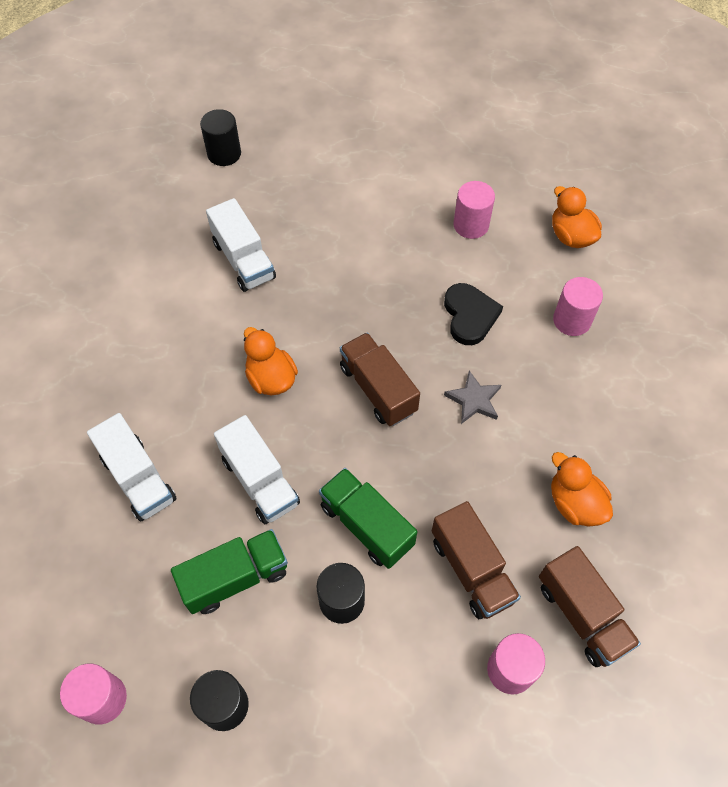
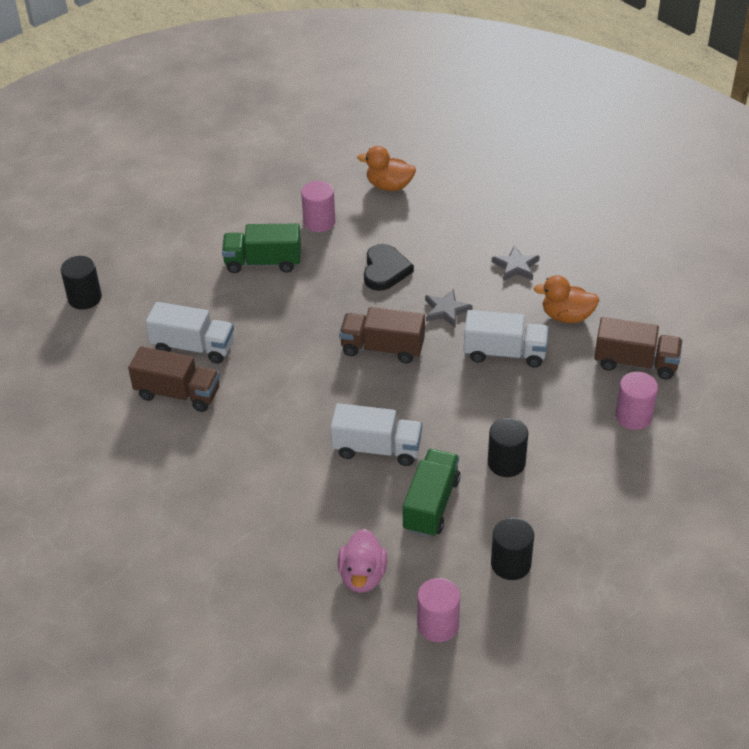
camera: 45 degrees left, 15 degrees down
(108, 589) = (362, 576): none -> pink duck
(138, 478) = (297, 510): white truck -> white truck (504, 353)
(271, 378) = (307, 394): orange duck -> none
(366, 525) = (470, 418): green truck -> green truck (263, 262)
(469, 316) = (385, 270): black heart -> black heart turned 60 degrees clockwise
(471, 569) = (555, 390): brown truck -> brown truck (178, 393)
(572, 320) = (448, 229): pink cylinder -> none
(589, 409) = (515, 266): none -> grey star

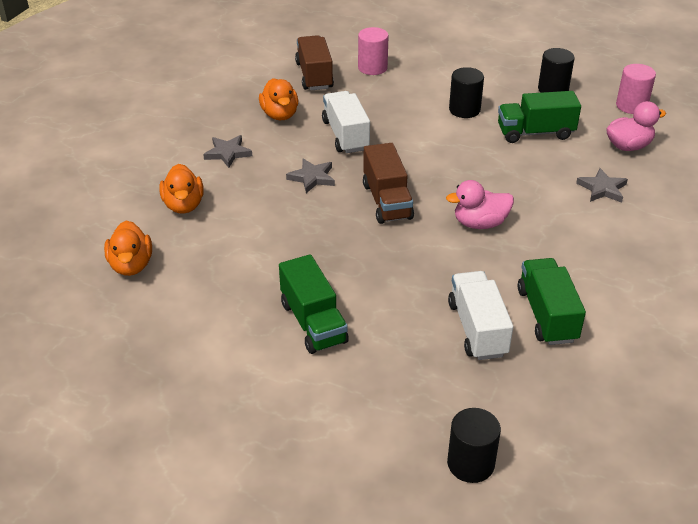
camera: 115 degrees left, 5 degrees down
(178, 393) = (547, 315): brown truck -> green truck
(306, 513) = (602, 189): none -> grey star
(313, 399) = (480, 223): none -> pink duck
(319, 222) = (220, 300): pink cylinder -> none
(377, 449) = (505, 172): white truck -> none
(385, 270) = (276, 229): black heart -> none
(450, 225) = (184, 205): none -> orange duck

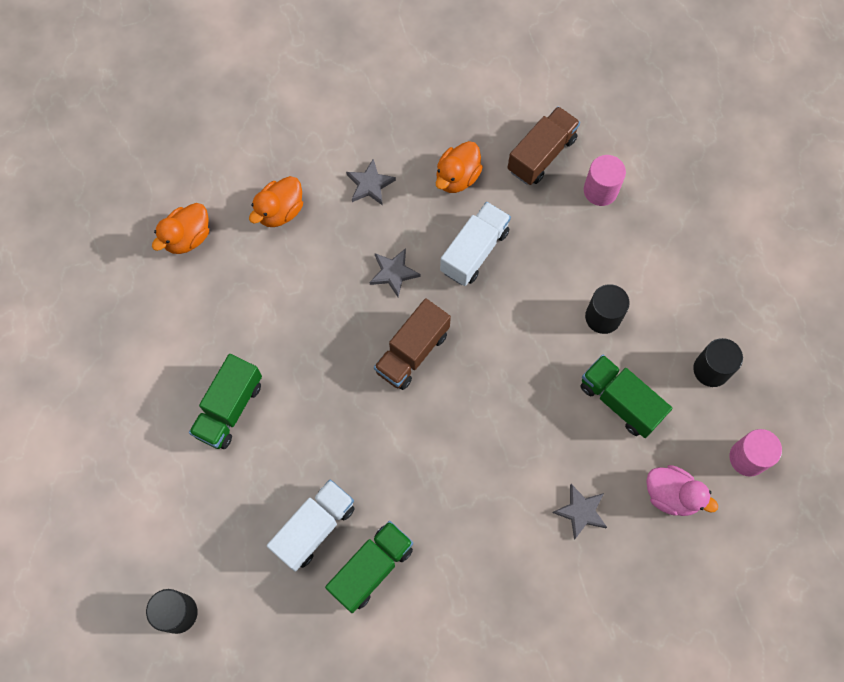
camera: 50 degrees right, 30 degrees up
(480, 223) = (444, 444): pink duck -> none

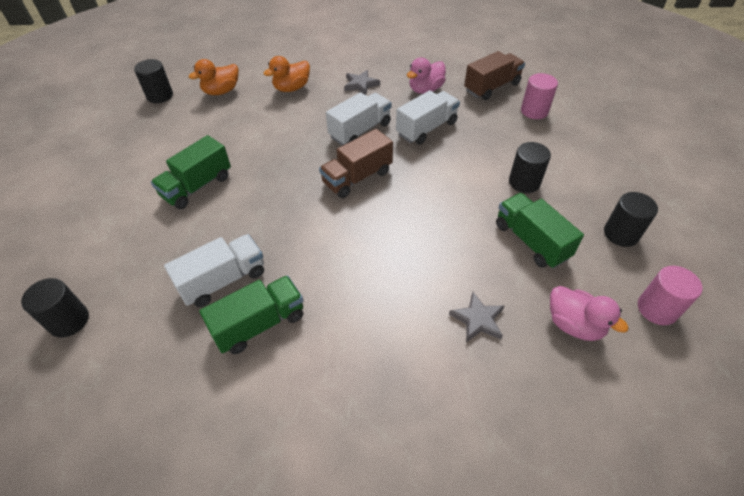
camera: 15 degrees right, 20 degrees down
(107, 264) = (160, 96): none -> black cylinder
(393, 273) = (360, 130): grey star -> white truck
(457, 177) = (425, 90): orange duck -> pink duck

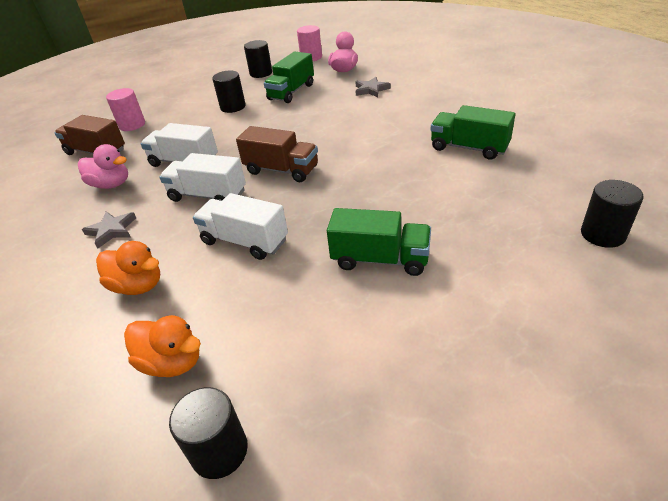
camera: 115 degrees left, 10 degrees down
(223, 280) = (459, 180): white truck -> white truck (245, 241)

